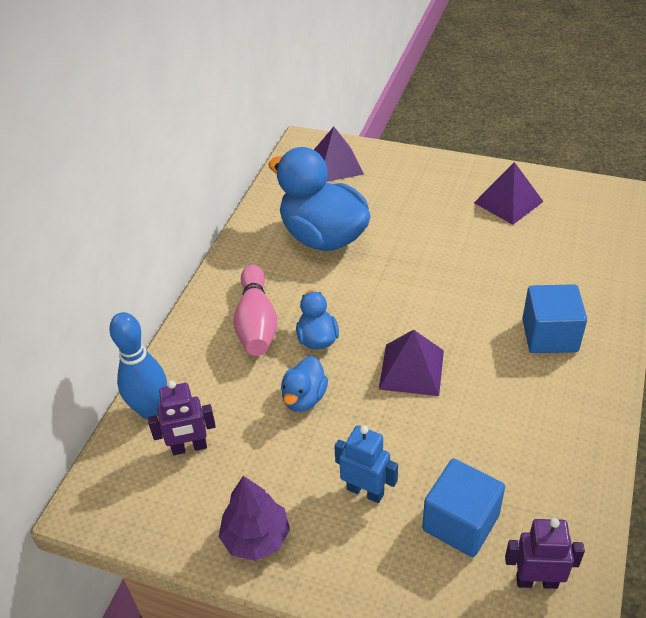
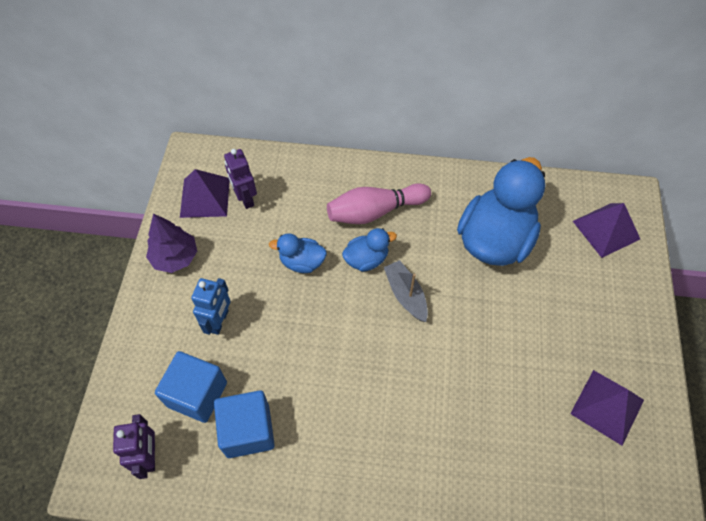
camera: 75 degrees right, 15 degrees up
(151, 410) = (275, 166): blue bowling pin -> none
(370, 313) = (405, 295): none -> grey boat
(411, 369) = (346, 338): purple pyramid -> purple pyramid (205, 197)
(549, 335) = (413, 459): blue cube -> blue cube (248, 430)

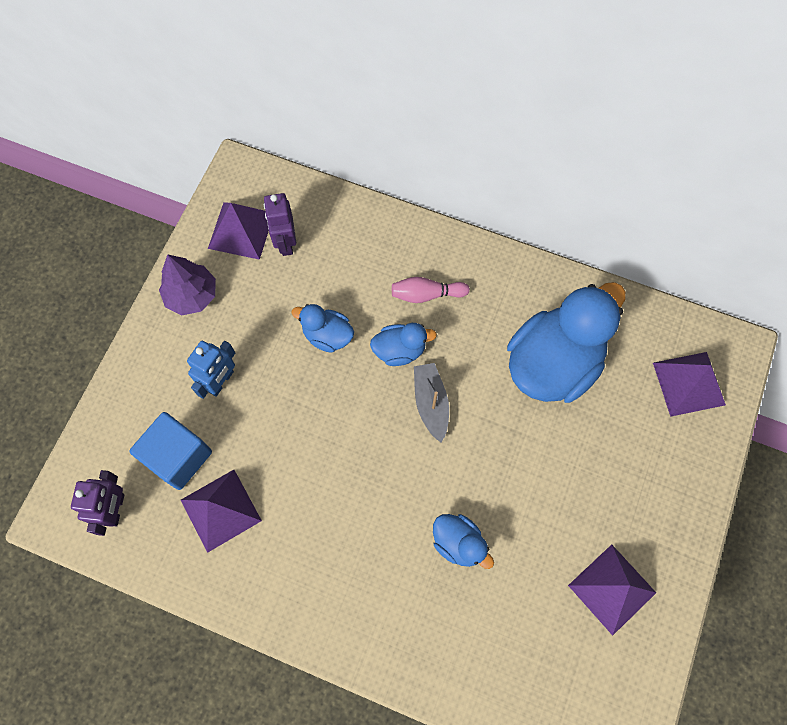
camera: 15 degrees right, 10 degrees up
(248, 430) = (221, 510): blue cube -> purple pyramid
(375, 211) = (426, 294): pink bowling pin -> pink bowling pin, size x0.62
(466, 403) = (458, 543): none -> blue duck

